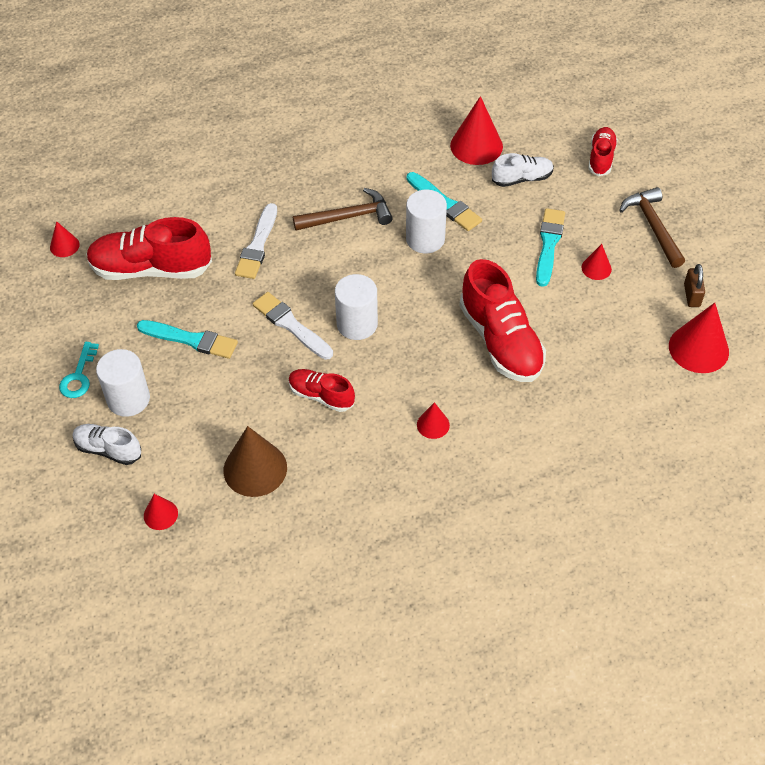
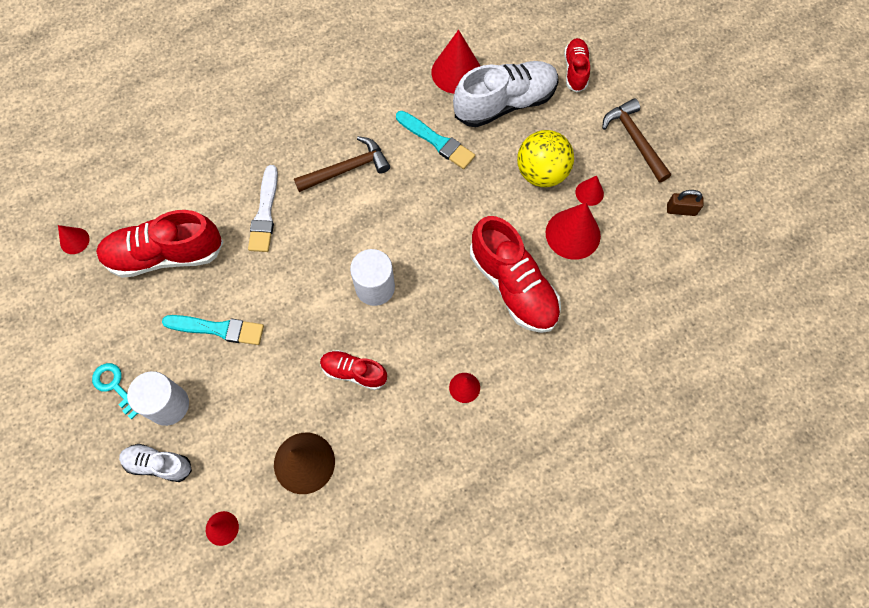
camera: 10 degrees left, 15 degrees up
(79, 376) = (115, 386): turquoise key -> turquoise key turned 135 degrees clockwise
(291, 325) = (312, 298): white brush -> none
(425, 239) = (424, 183): white cylinder -> none
(522, 178) = (505, 103): white shoe -> white shoe, size x1.82
(549, 244) = (541, 173): turquoise brush -> yellow ball
(692, 295) = (681, 210): brown padlock -> brown padlock turned 75 degrees counterclockwise
(698, 348) = (695, 267): red cone -> red cone (573, 234)

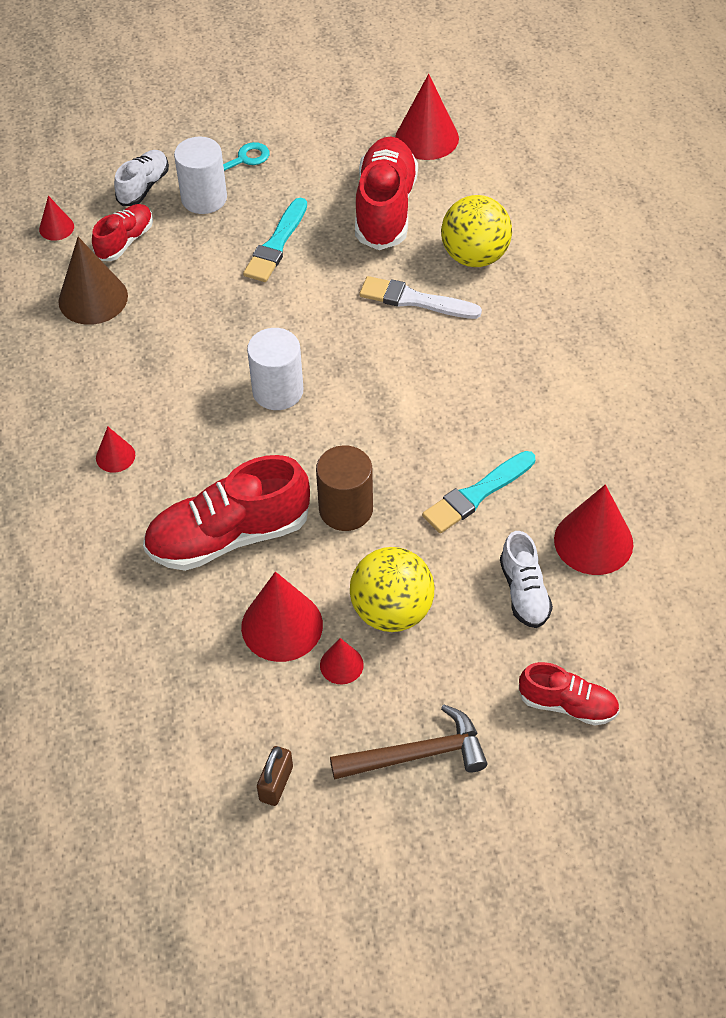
camera: 105 degrees right, 15 degrees down
(74, 241) = (427, 138): red cone -> red cone, size x1.90
(212, 181) = (474, 256): none -> yellow ball
(347, 169) = (457, 388): brown hammer -> none
(354, 372) = (177, 355): red shoe -> red shoe (125, 241)
(470, 217) = (346, 509): none -> brown cylinder
(505, 103) = (524, 592): white shoe -> white shoe, size x0.55

